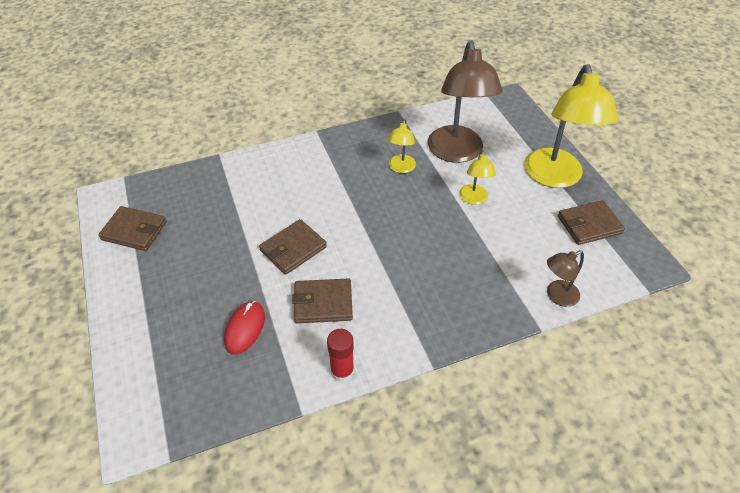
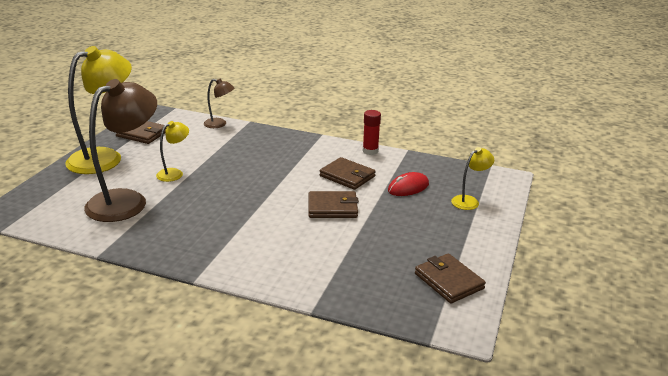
camera: 140 degrees left, 20 degrees down
(401, 168) = (183, 213): yellow lamp -> yellow lamp (469, 201)

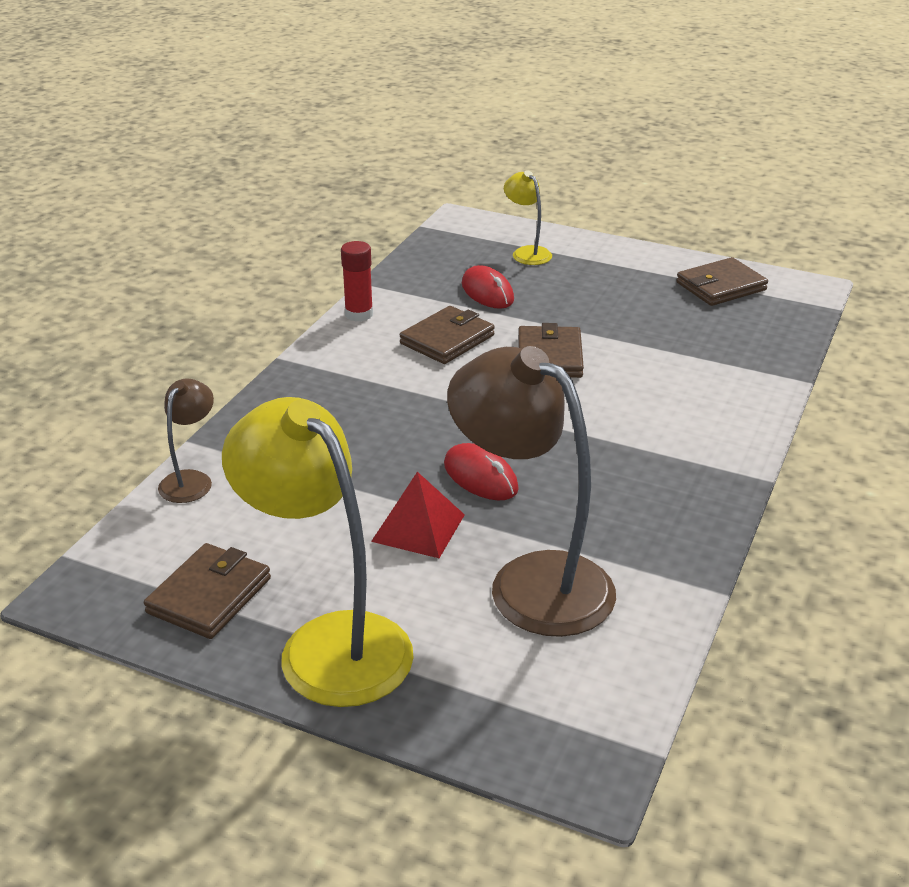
camera: 85 degrees left, 5 degrees up
(174, 173) = (418, 528): yellow lamp -> red pyramid
(212, 187) = (480, 477): none -> red mouse

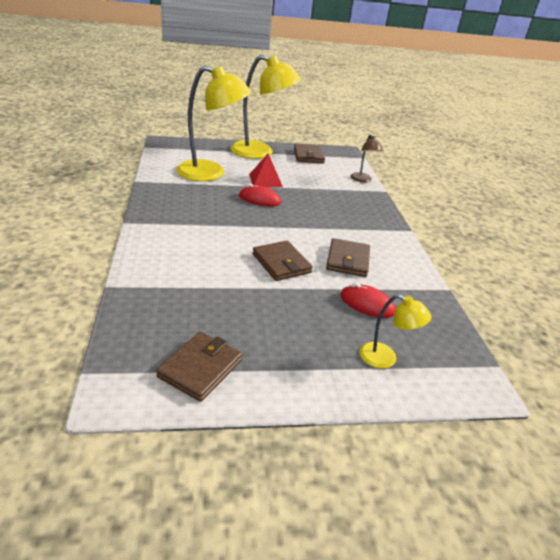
camera: 145 degrees right, 0 degrees up
(359, 314) = (414, 264): red glue stick -> none
(531, 581) = (211, 173): brown lamp -> yellow lamp

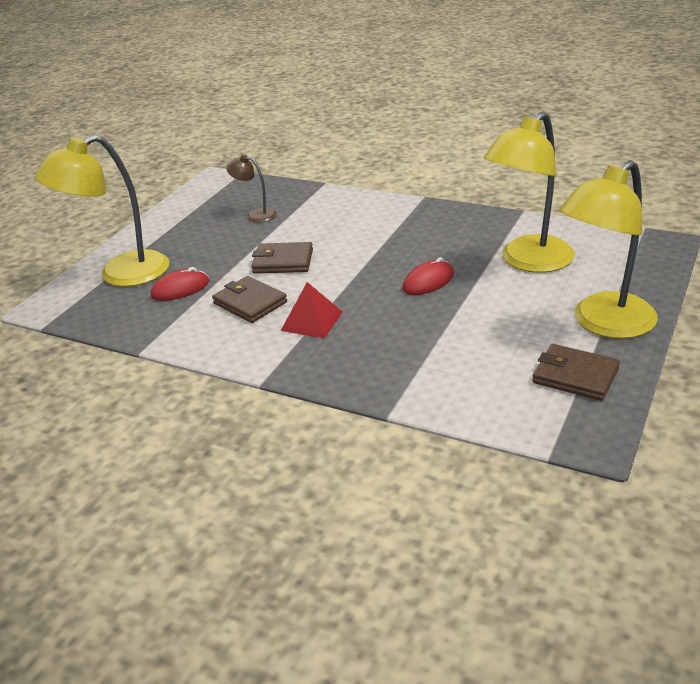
camera: 130 degrees right, 0 degrees up
(200, 368) = (203, 204): brown wallet -> none
(265, 180) = (485, 300): red pyramid -> red pyramid (312, 321)
(362, 180) = (443, 405): brown lamp -> brown lamp (255, 215)
(385, 358) = (121, 274): yellow lamp -> yellow lamp, size x2.10

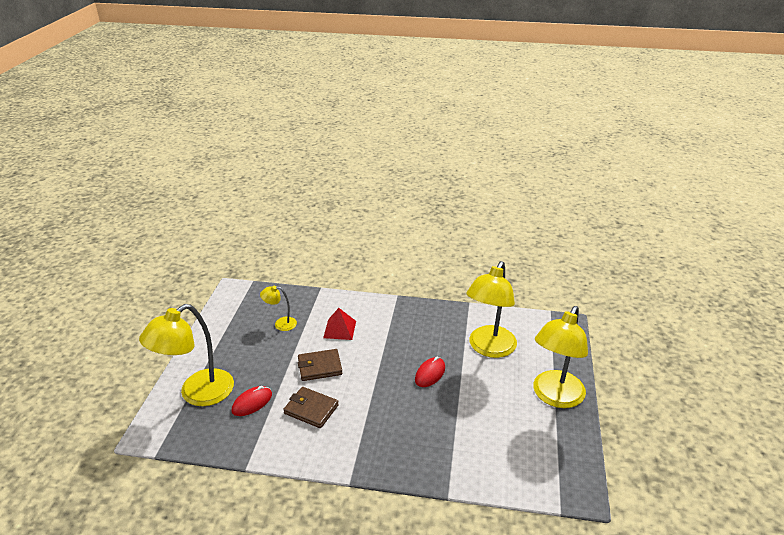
camera: 20 degrees left, 0 degrees up
(255, 215) = (280, 323): brown lamp -> yellow lamp
(312, 321) = (363, 420): red pyramid -> red pyramid (340, 329)
(575, 376) = (553, 443): brown wallet -> none

